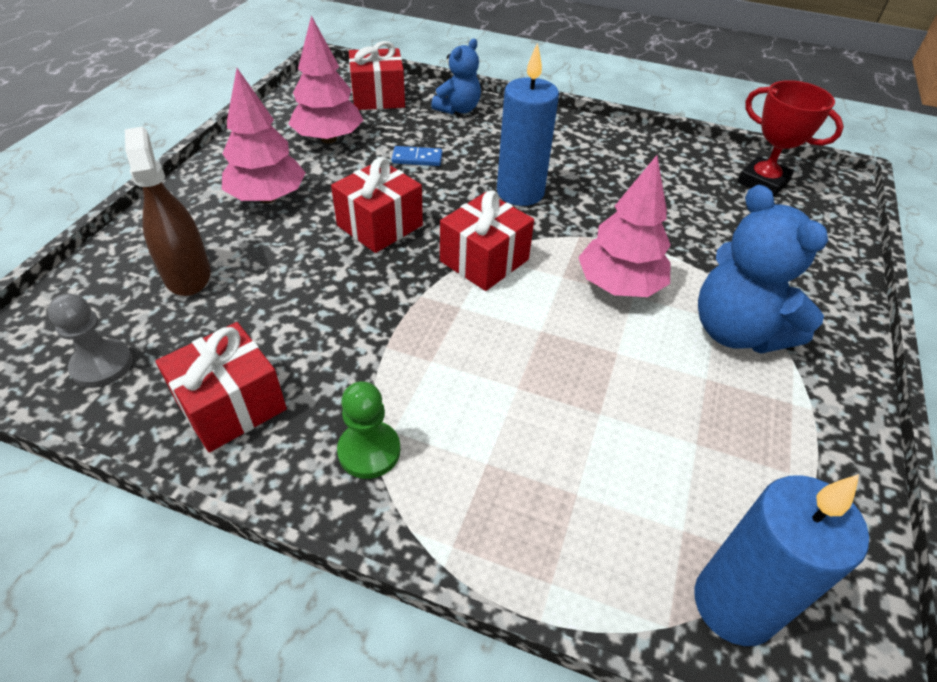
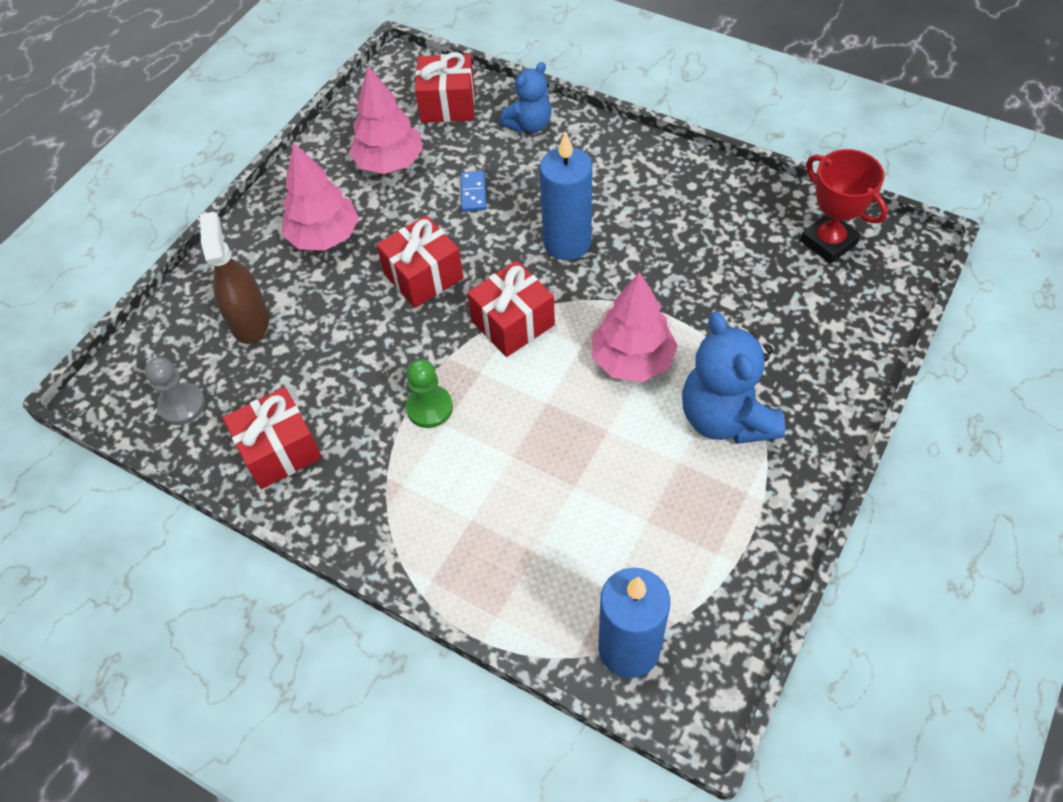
camera: 15 degrees right, 10 degrees up
(369, 451) = (381, 500): green pawn -> green pawn (429, 408)
(417, 158) = (473, 193): blue domino -> blue domino turned 75 degrees clockwise

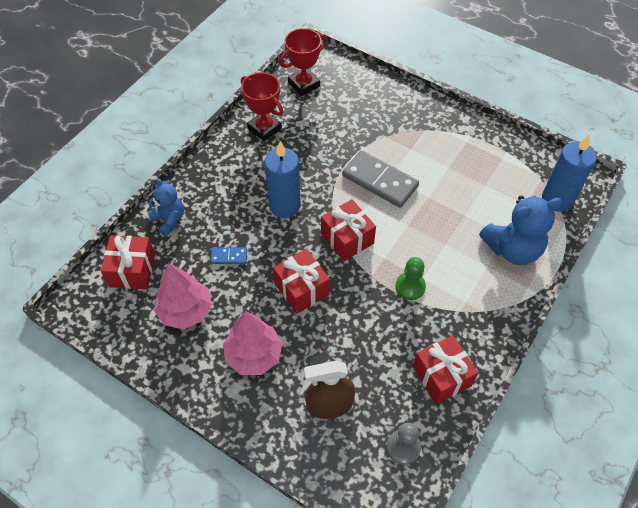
camera: 90 degrees left, 0 degrees up
(632, 360) = (380, 181): pink tree -> grey domino
(716, 203) = (264, 128): none -> red trophy
(726, 418) = (420, 144): blue teddy bear -> blue teddy bear (512, 249)

